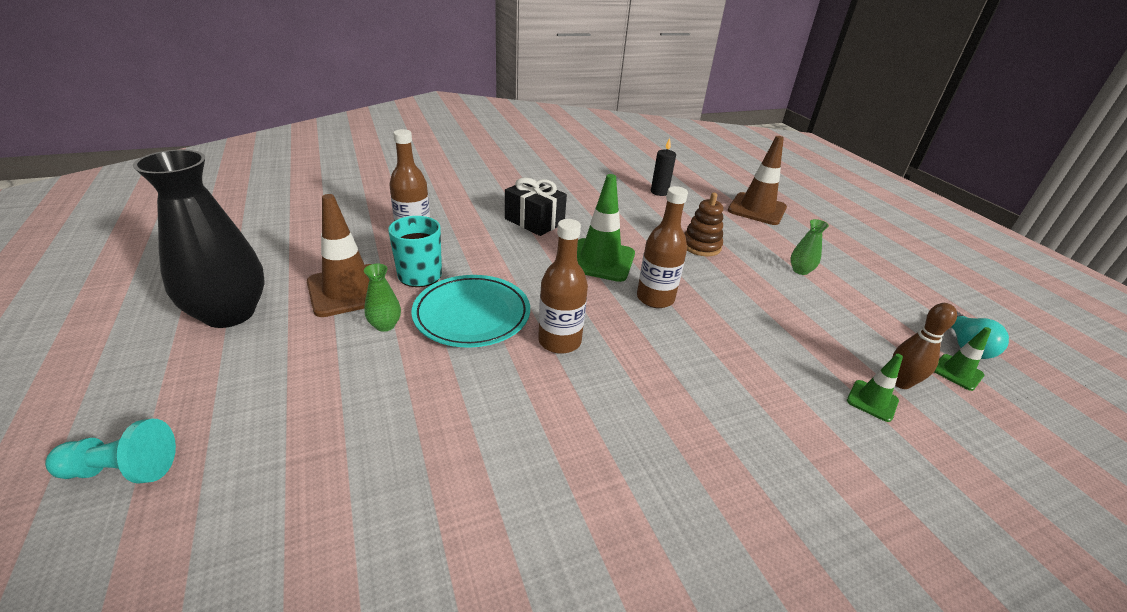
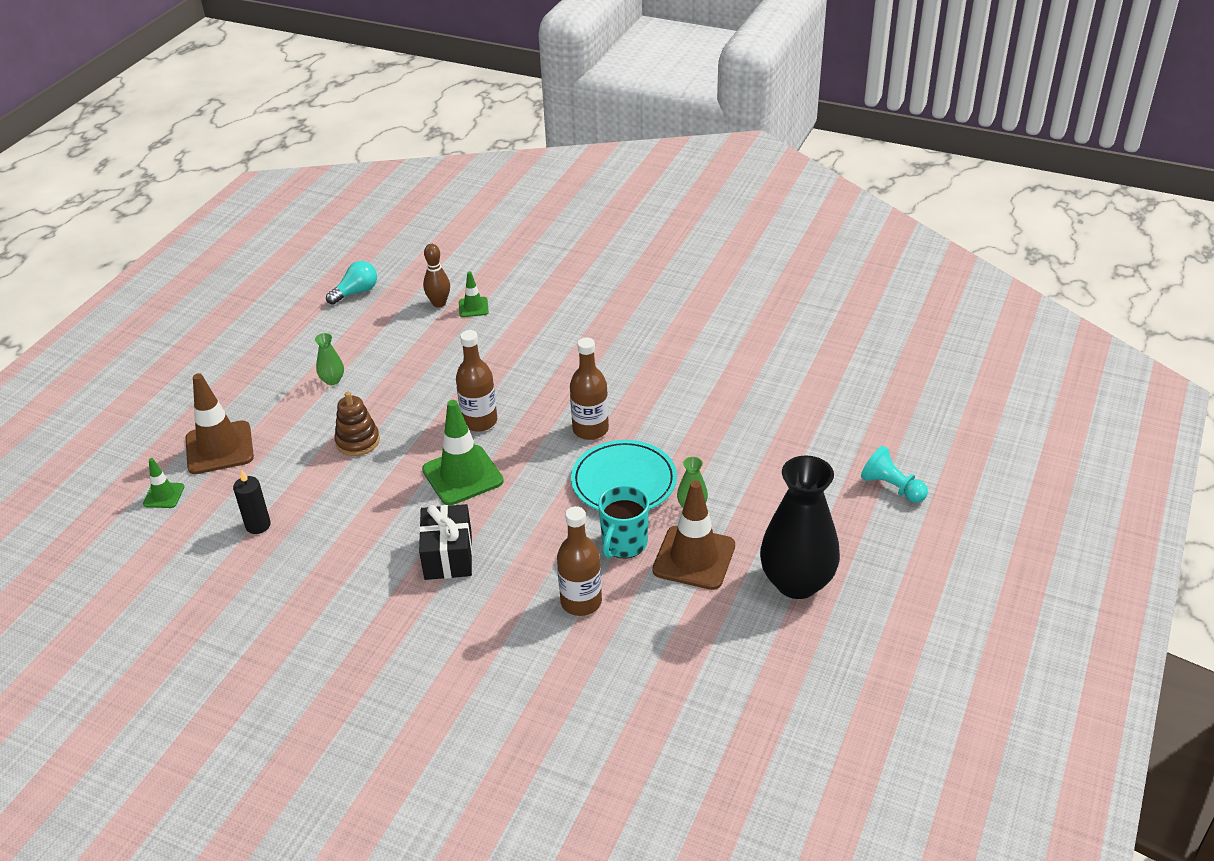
camera: 130 degrees left, 5 degrees up
(957, 372) = (397, 289): green traffic cone -> green traffic cone (164, 495)

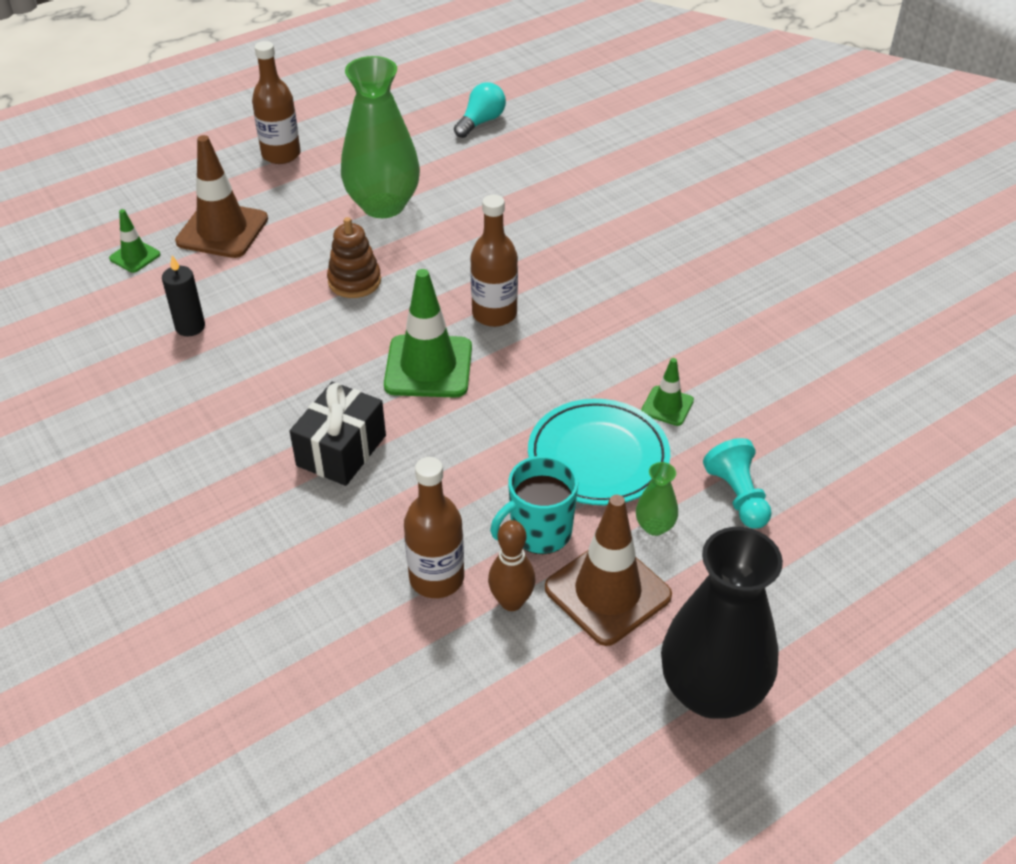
camera: 30 degrees right, 5 degrees up
(332, 380) = (383, 205): green vase -> green vase, size x2.38
(356, 292) = (481, 122): turquoise light bulb -> turquoise light bulb turned 45 degrees counterclockwise
(439, 303) = (556, 166): brown bowling pin -> brown bowling pin (511, 602)
(473, 307) = (589, 184): green traffic cone -> green traffic cone (667, 406)
(590, 429) = (608, 377): brown bottle -> brown bottle (281, 154)
(892, 487) = (936, 628): turquoise pawn -> turquoise pawn (738, 496)

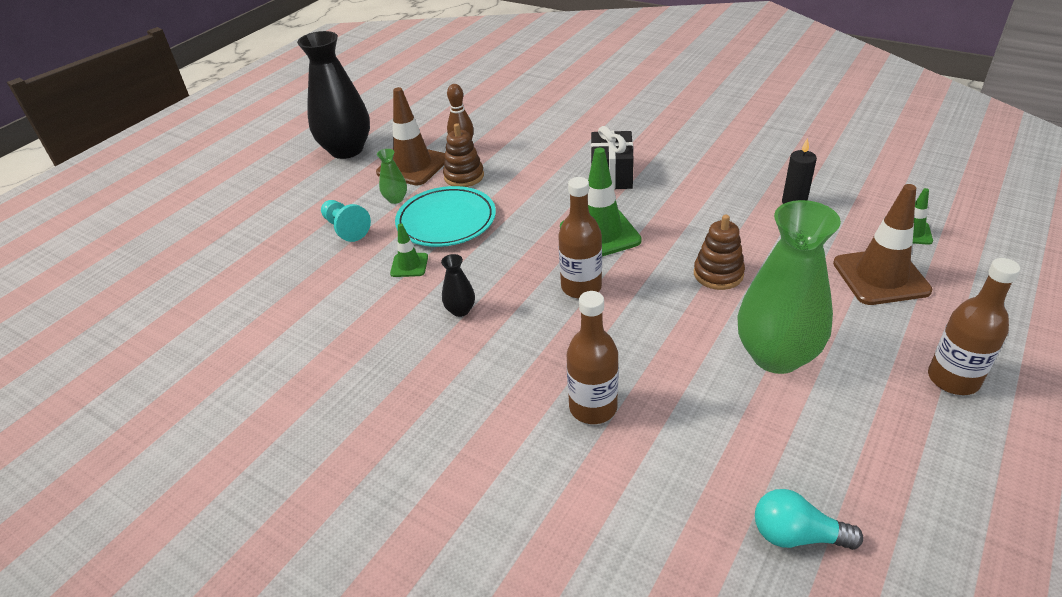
camera: 160 degrees right, 5 degrees down
(436, 578) = (508, 145): brown bottle -> brown bottle (593, 407)
(481, 122) = (796, 535): turquoise light bulb -> turquoise light bulb turned 90 degrees clockwise
(539, 533) = (464, 176): turquoise mug -> brown stacking toy
(629, 332) = (460, 310): none -> black vase

